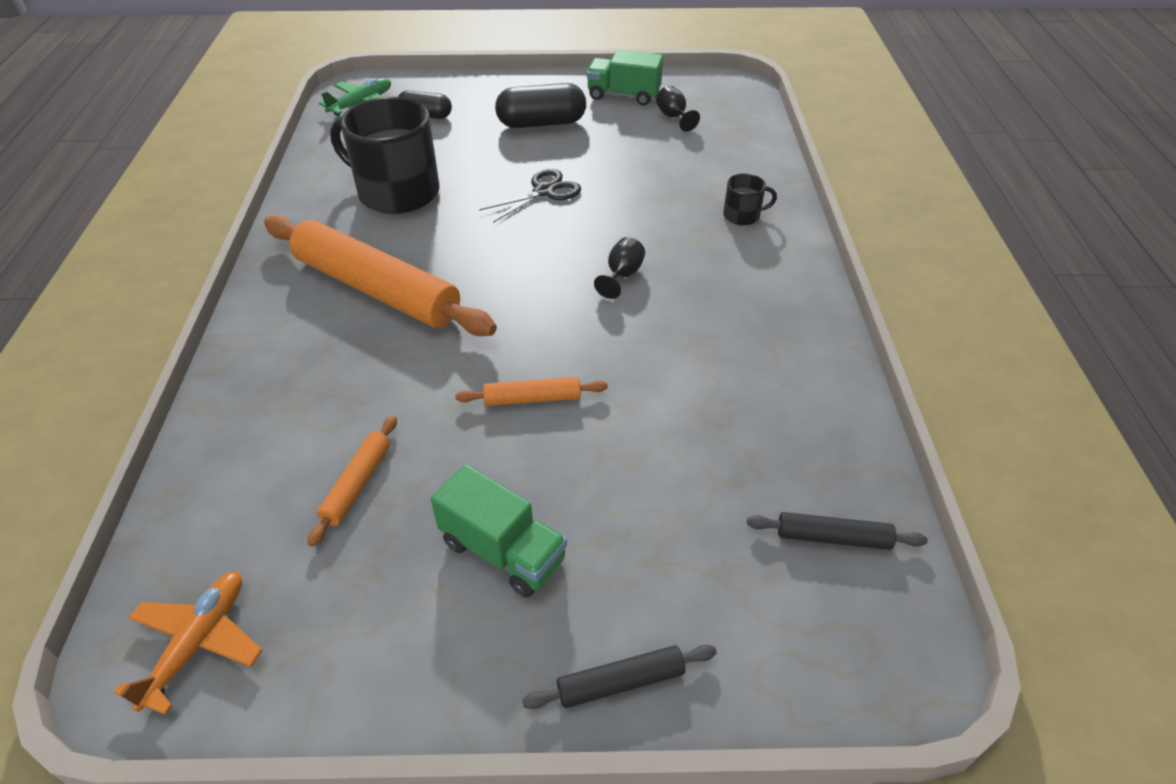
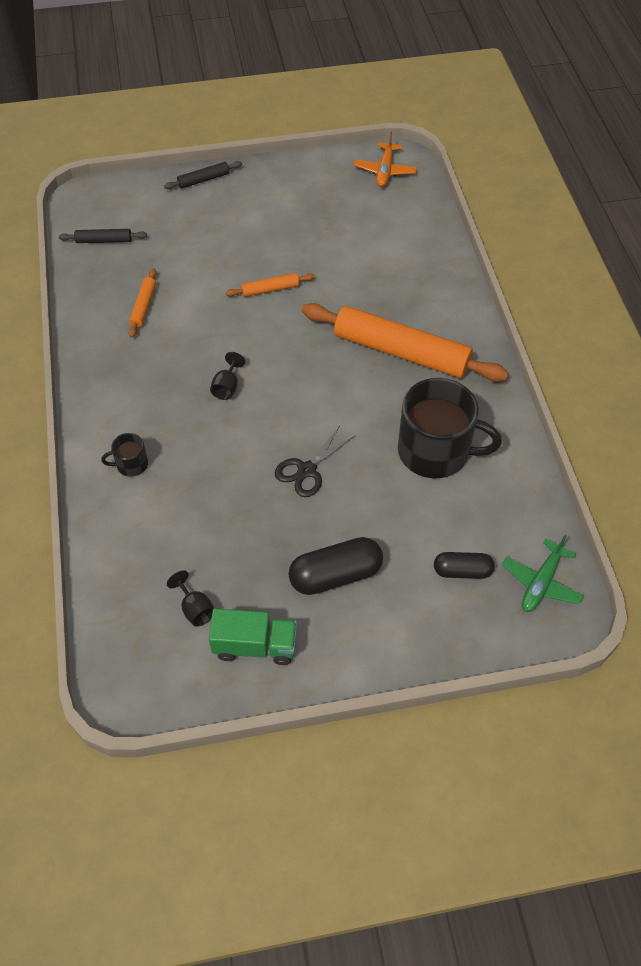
camera: 170 degrees right, 10 degrees up
(357, 484) = (349, 235): orange rolling pin -> orange rolling pin (143, 306)
(503, 551) = (265, 216): green truck -> none

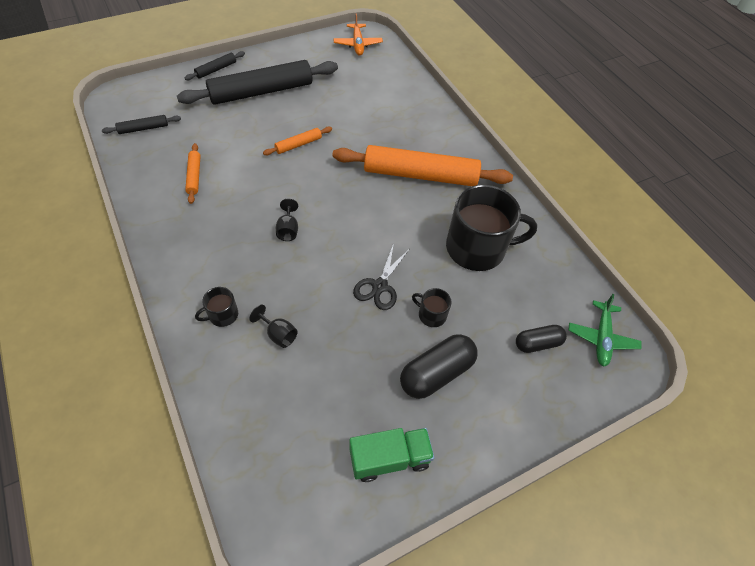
camera: 20 degrees left, 0 degrees up
(195, 609) = (323, 437): black goblet -> black goblet (278, 334)
(248, 216) = (261, 92): none -> black rolling pin
(353, 513) = (431, 315): none -> black mug

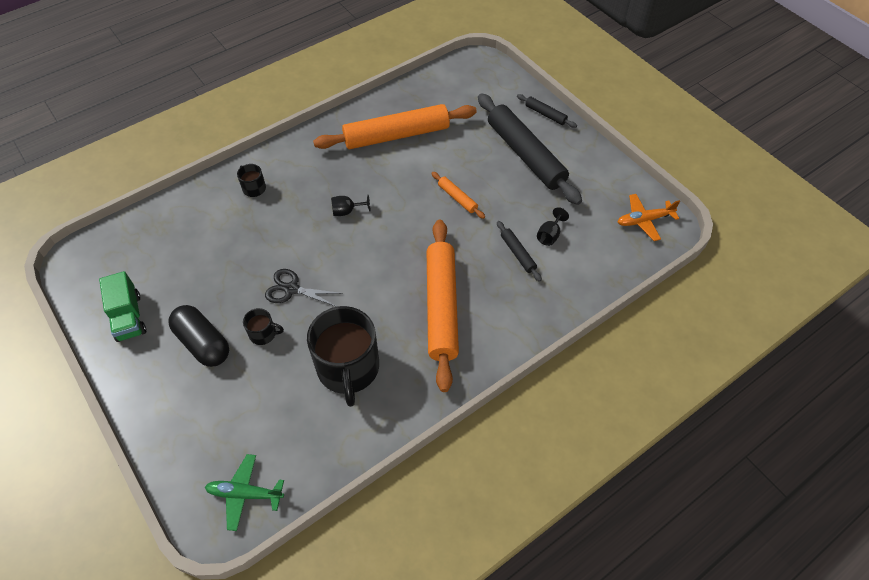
camera: 85 degrees right, 0 degrees up
(143, 128) = (446, 89): black rolling pin -> black rolling pin (518, 254)
(194, 176) = (396, 135): orange rolling pin -> orange rolling pin, size x2.29
(278, 334) = (237, 226): black goblet -> black goblet (549, 235)
(431, 315) = (263, 334): black mug -> black mug turned 75 degrees clockwise
(537, 343) = (236, 429): black capsule -> none

